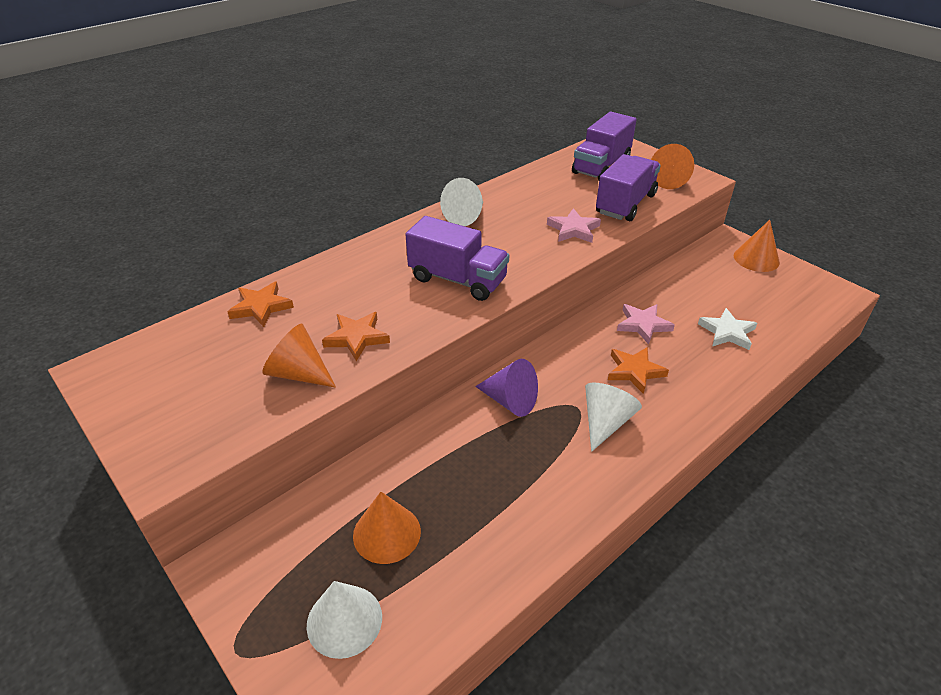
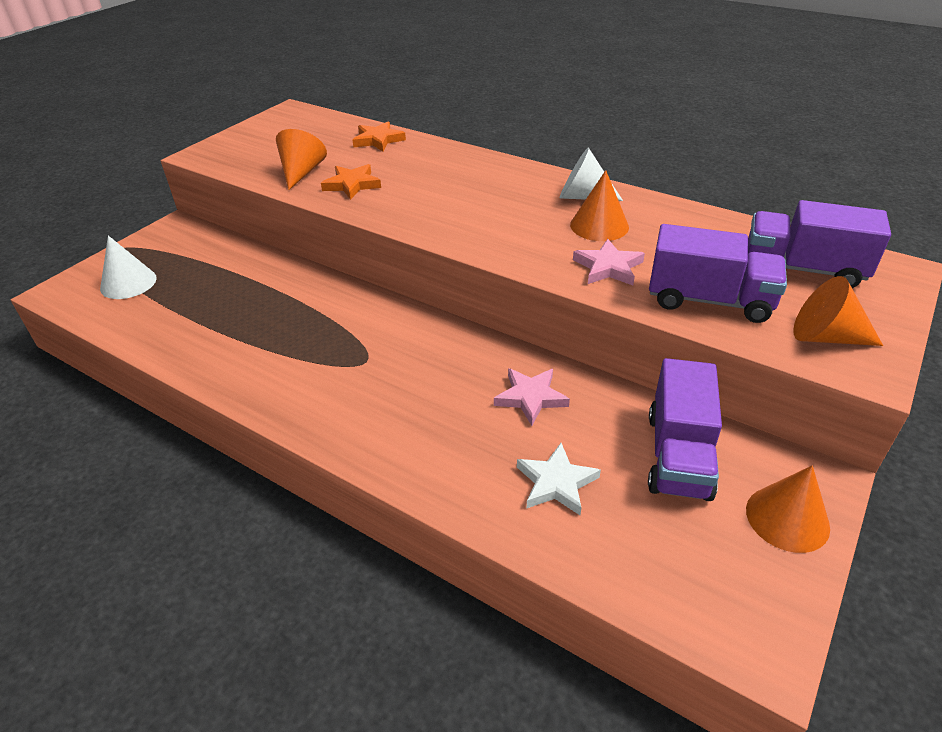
camera: 75 degrees right, 0 degrees up
(387, 533) = (202, 283): orange cone -> orange cone (599, 225)
(457, 280) = (460, 213): purple truck -> purple truck (678, 455)
(510, 401) = (362, 317): purple cone -> none
(605, 422) = (347, 384): white cone -> none
(634, 371) = (438, 398): orange star -> none

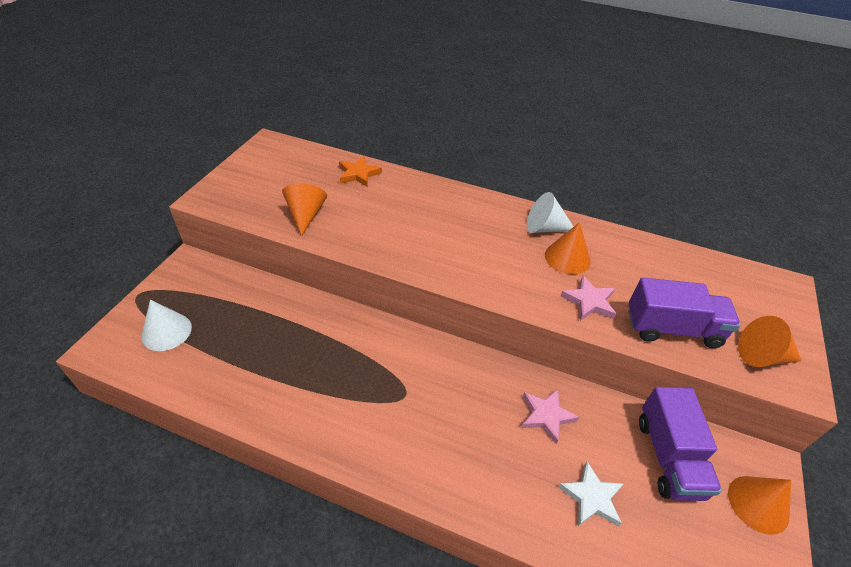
camera: 15 degrees left, 5 degrees up
(352, 185) = (354, 226): orange star -> none
(803, 269) = (725, 291): purple truck -> none

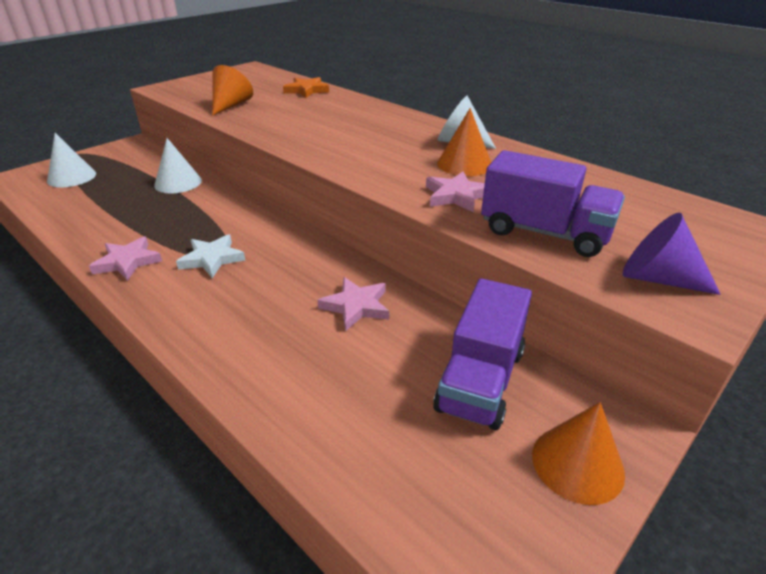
camera: 25 degrees right, 10 degrees down
(286, 310) = (178, 183): none -> white cone
(326, 429) = (127, 262): none -> pink star
(591, 497) = (345, 386): white star -> white star (212, 259)
(762, 356) = (657, 278): orange cone -> purple cone

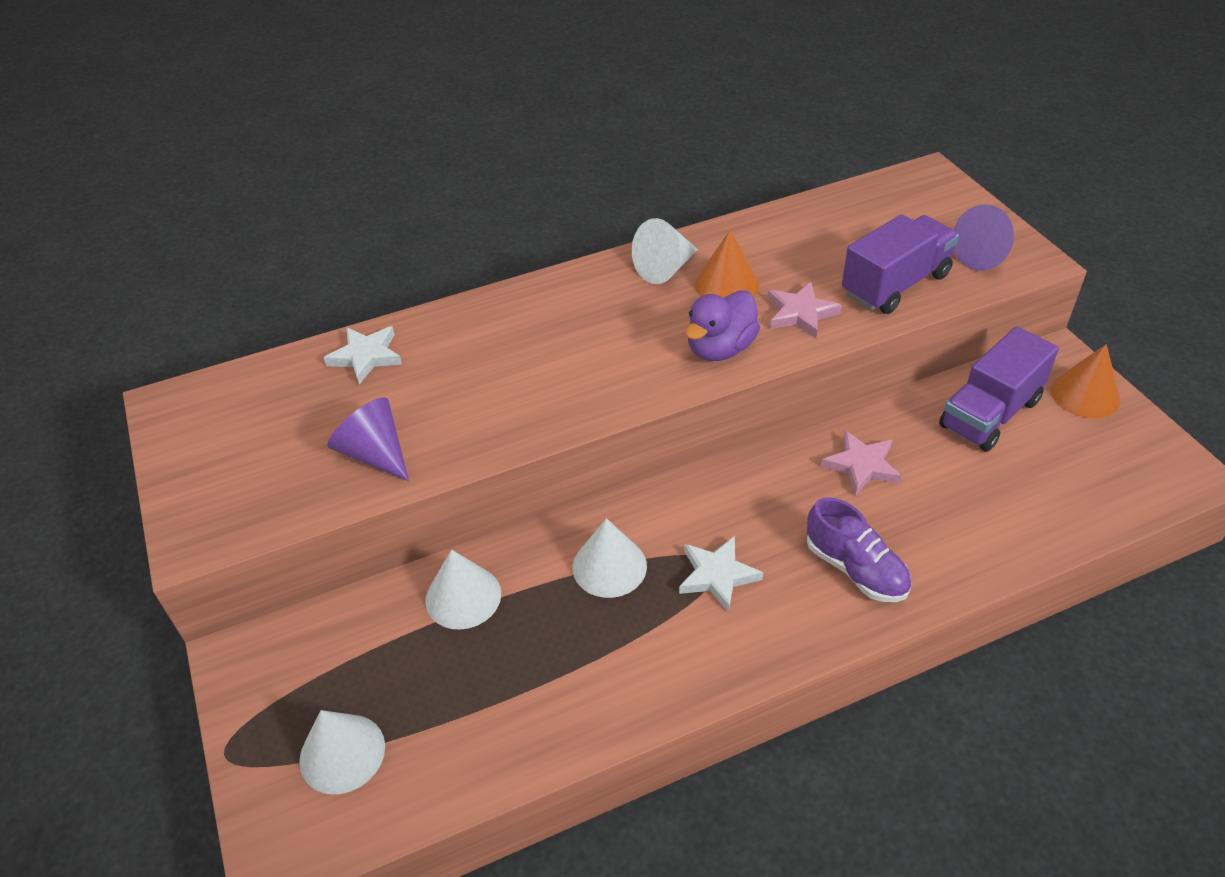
camera: 65 degrees left, 10 degrees up
(127, 262) = (687, 667): pink star -> none
(211, 219) = (609, 566): none -> white cone
(231, 105) = (375, 454): orange cone -> purple cone
(233, 321) = (855, 569): none -> purple shoe
(306, 90) = (366, 356): orange star -> white star
(386, 173) = (720, 348): none -> purple duck
(480, 380) = (990, 413): purple truck -> purple truck turned 90 degrees clockwise

